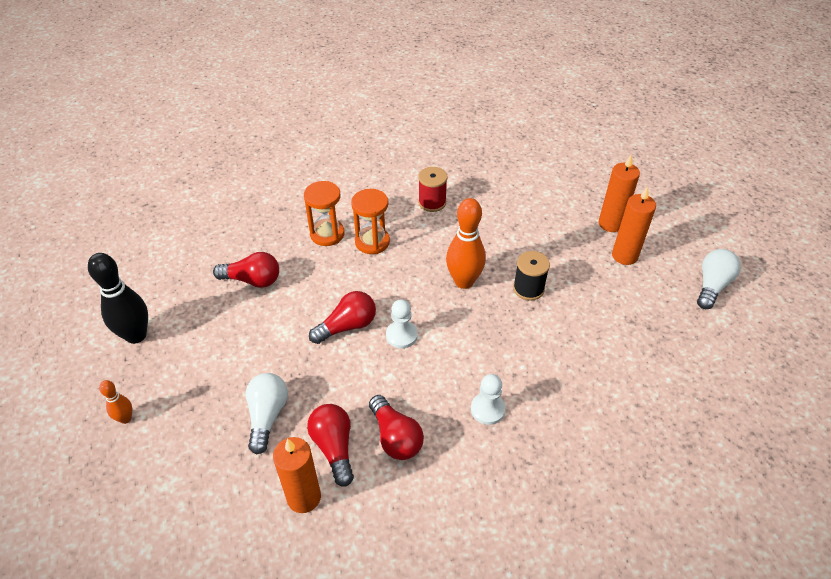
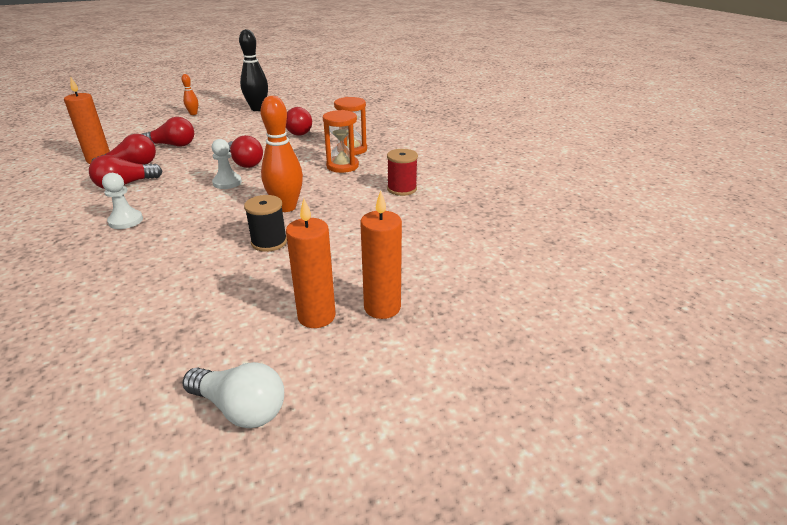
camera: 85 degrees right, 15 degrees down
(267, 416) = (172, 145): white light bulb -> red light bulb

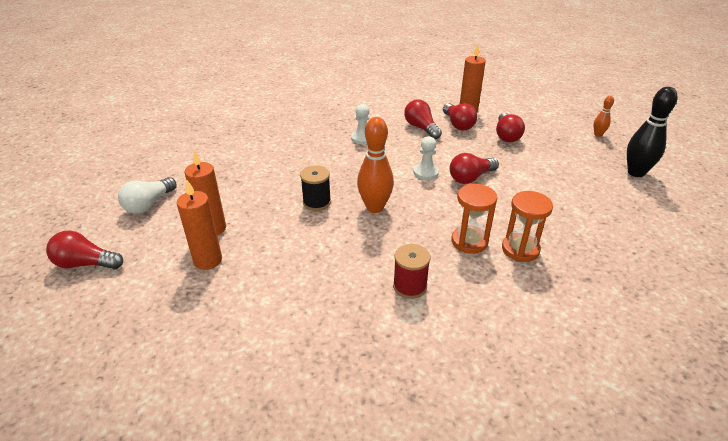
camera: 95 degrees right, 5 degrees up
(301, 131) = (570, 208): red light bulb -> red light bulb (86, 264)

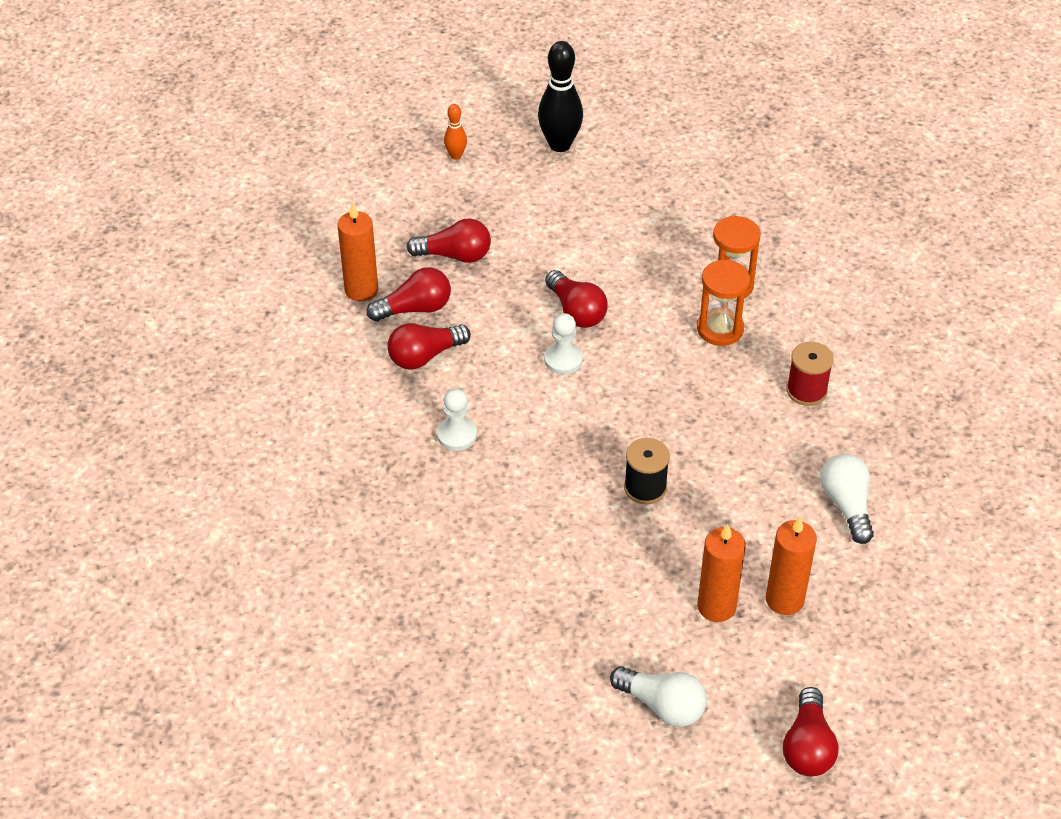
camera: 90 degrees left, 10 degrees up
(287, 301) = (846, 505): none -> white light bulb
(375, 207) = (654, 421): orange bowling pin -> none

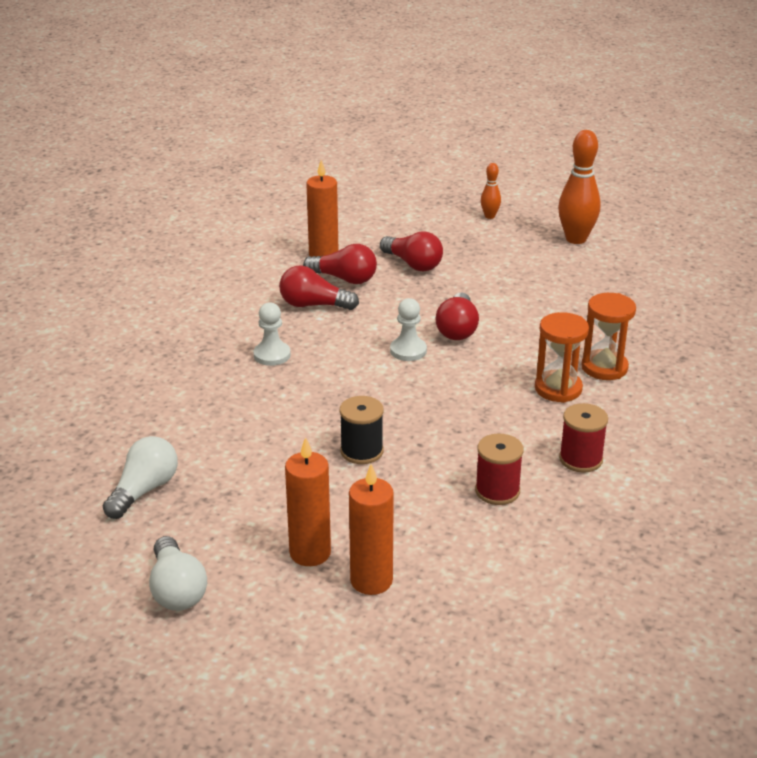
camera: 40 degrees right, 15 degrees down
(560, 144) = (576, 239): black bowling pin -> orange bowling pin
(781, 460) = (497, 491): none -> red spool
(807, 746) = (247, 691): red light bulb -> none
(846, 505) = (513, 549): white light bulb -> white light bulb (144, 490)

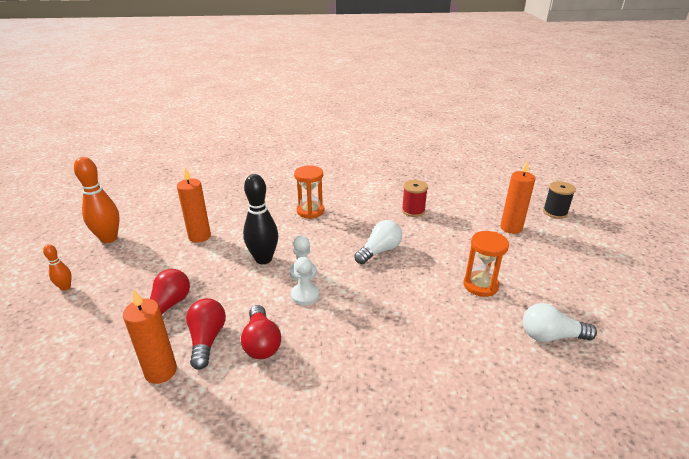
camera: 115 degrees left, 0 degrees up
(177, 590) = (595, 284): white light bulb -> white light bulb (379, 251)
(272, 355) = (351, 338): white pawn -> white pawn (305, 295)
(310, 553) = (517, 250): orange candle -> orange candle (199, 236)
(361, 451) = (423, 259): black spool -> black spool (555, 212)
(457, 329) = (263, 259): red light bulb -> black bowling pin
(580, 459) = (367, 195): red spool -> none
(604, 368) = (279, 202): orange hourglass -> orange hourglass (480, 285)

